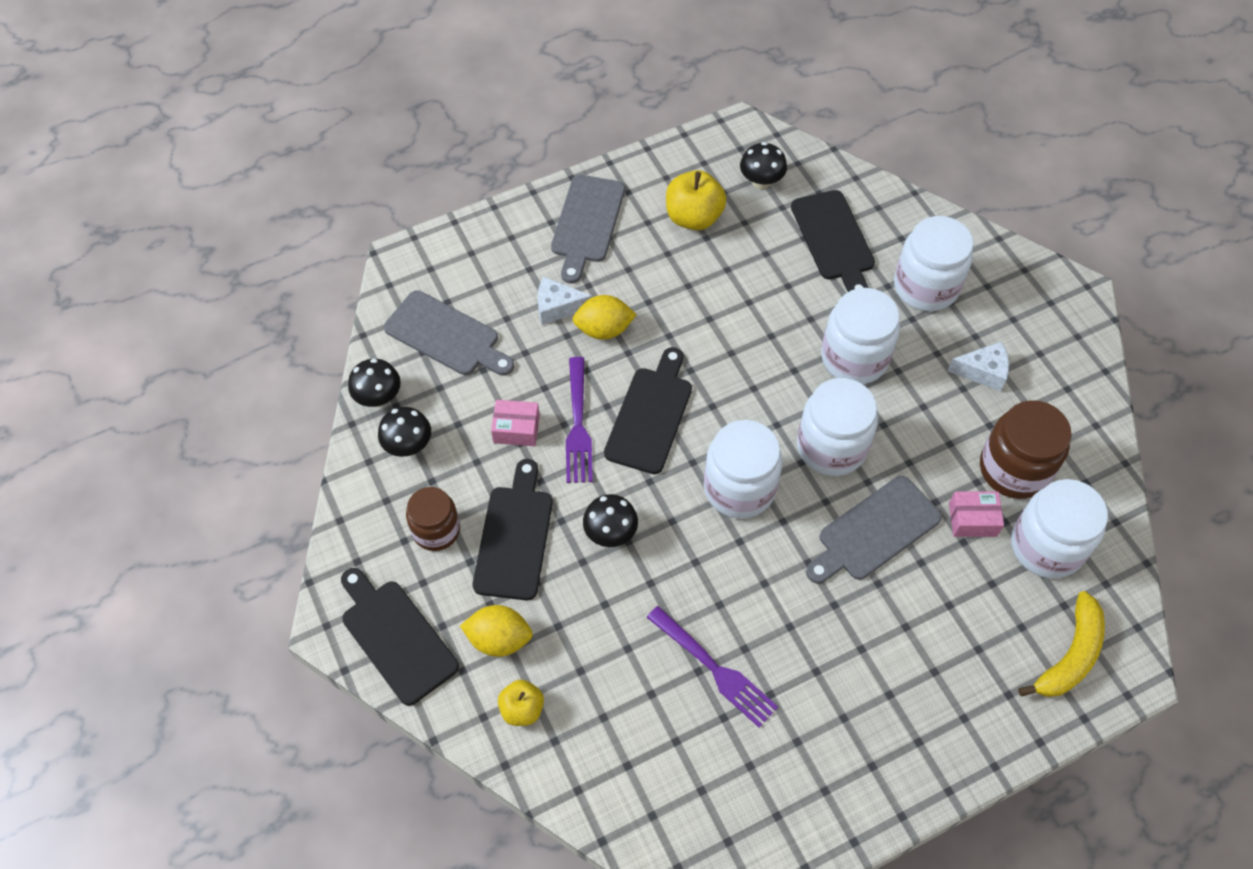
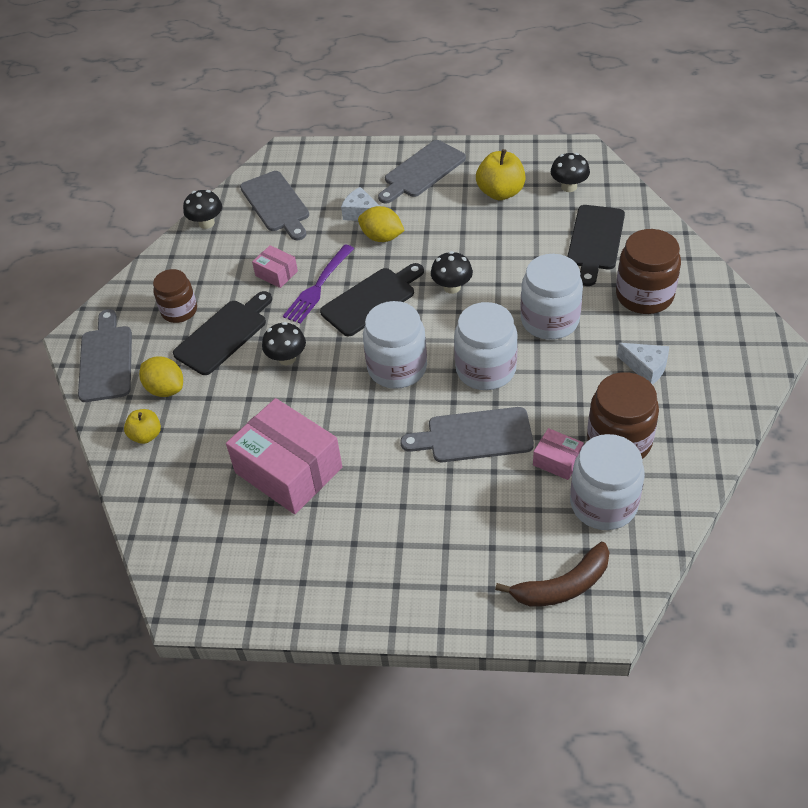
camera: 35 degrees right, 10 degrees down
(396, 637) = (106, 360): black cutting board -> grey cutting board
(408, 445) = (202, 257): black mushroom -> black mushroom (452, 287)
(714, 669) = (288, 470): purple fork -> pink box
(925, 286) = (644, 295): white jar -> brown jar
(1070, 655) = (562, 586): yellow banana -> brown banana

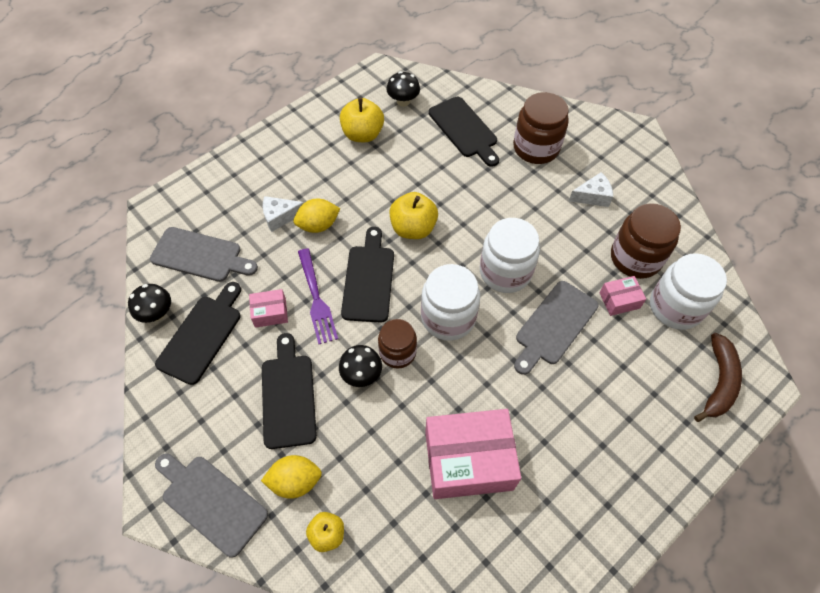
camera: 50 degrees left, 10 degrees up
(179, 311) = (225, 406): brown jar -> brown jar (397, 352)
(217, 256) = (202, 335): none -> black cutting board
(422, 171) = (287, 153): grey cutting board -> none
(452, 287) = (413, 228): black mushroom -> yellow apple
(549, 320) = (502, 206): white jar -> none

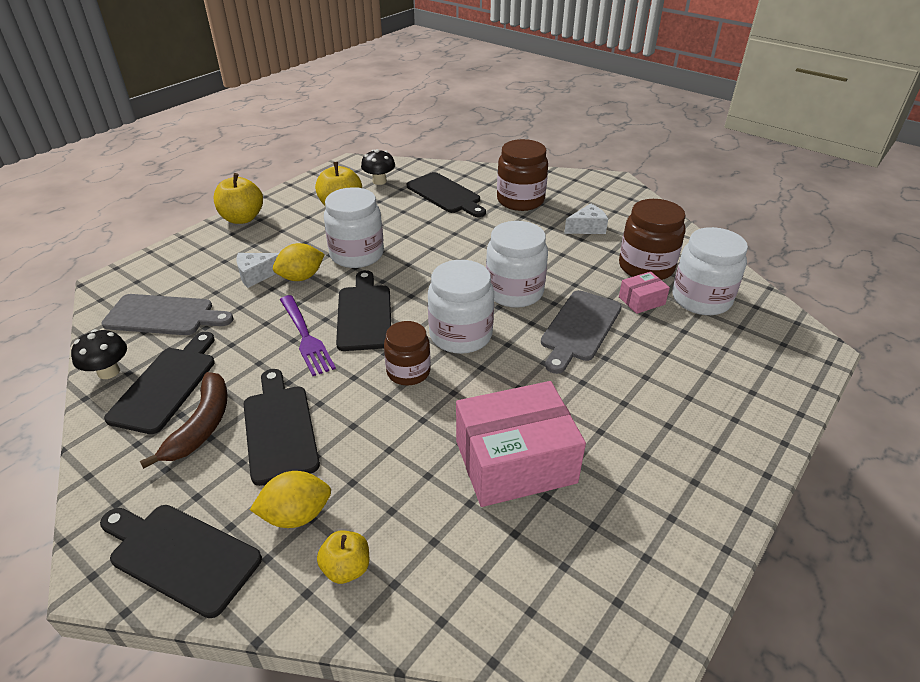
camera: 10 degrees left, 20 degrees down
(211, 502) = (180, 555): grey cutting board -> black cutting board
(270, 313) = (251, 355): pink box -> none
(361, 374) = (368, 397): black mushroom -> none
(370, 203) = (357, 254): none -> white jar
(413, 228) = (407, 269): yellow apple -> yellow apple (242, 218)
(718, 382) = (771, 353): brown banana -> brown banana (202, 425)

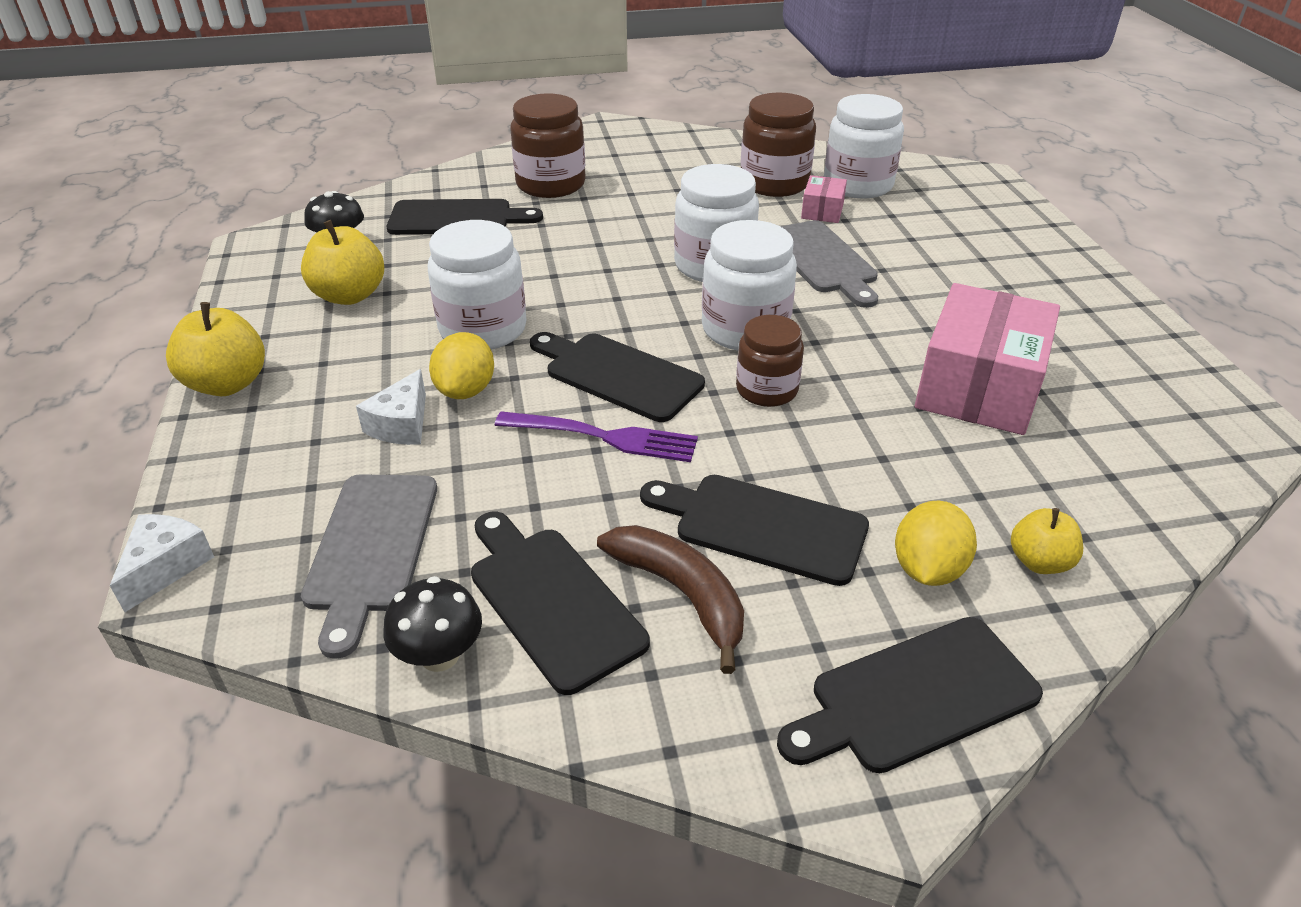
camera: 50 degrees left, 0 degrees up
(164, 316) = (371, 548): grey cutting board -> grey cutting board turned 135 degrees clockwise
(587, 228) = (664, 177): white cheese -> white cheese (166, 567)

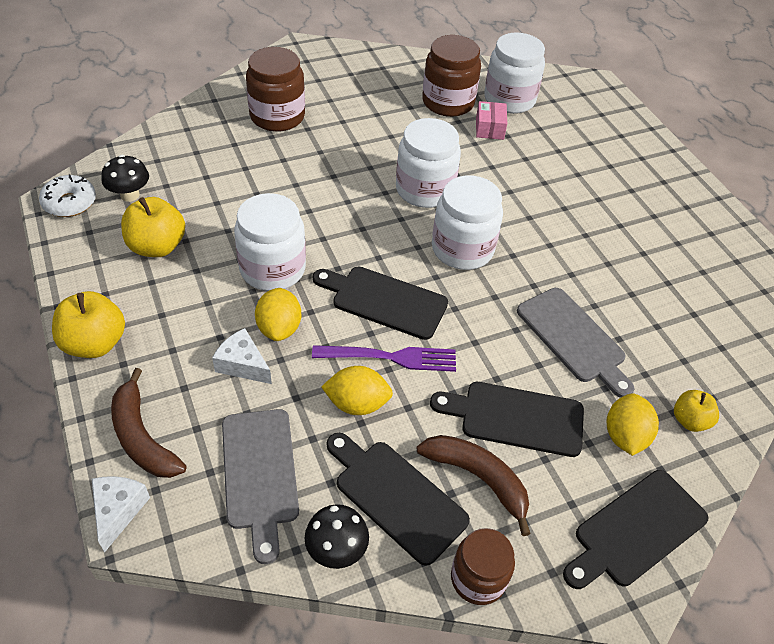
camera: 15 degrees left, 10 degrees up
(237, 488) = (142, 437): none -> brown banana
(267, 247) = (70, 203): none -> white donut
(402, 424) = (243, 365): white cheese -> white cheese turned 120 degrees clockwise
(456, 218) = (214, 159): black cutting board -> none
(537, 484) = (357, 404): none -> yellow lemon
(766, 390) = (490, 302): brown jar -> brown jar (478, 578)
(822, 260) = (501, 177): grey cutting board -> grey cutting board (573, 338)
(978, 387) = (628, 283): pink box -> none

